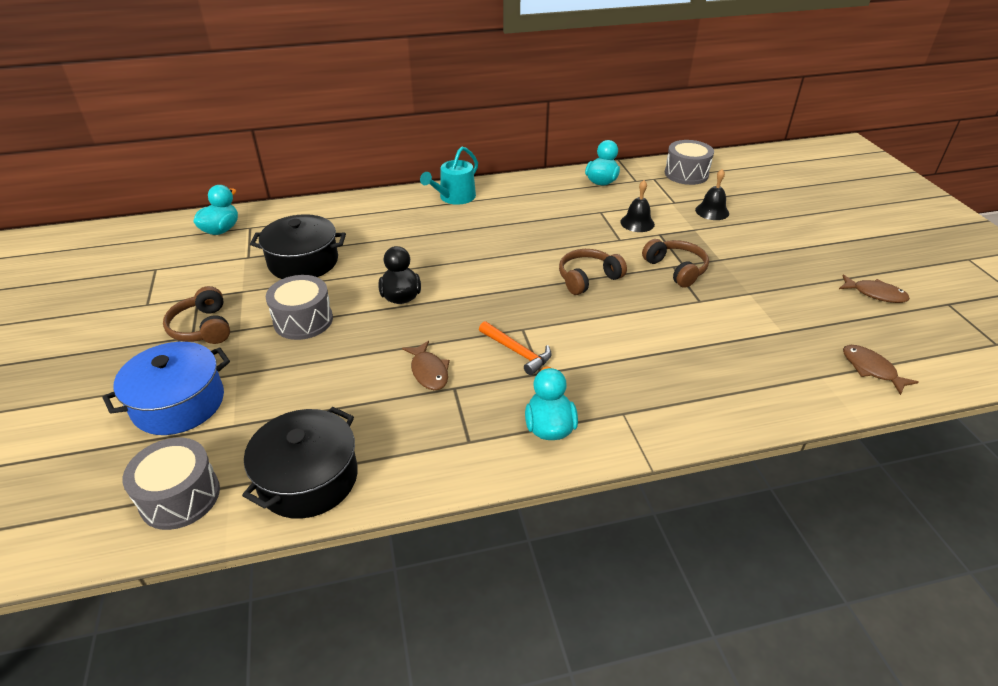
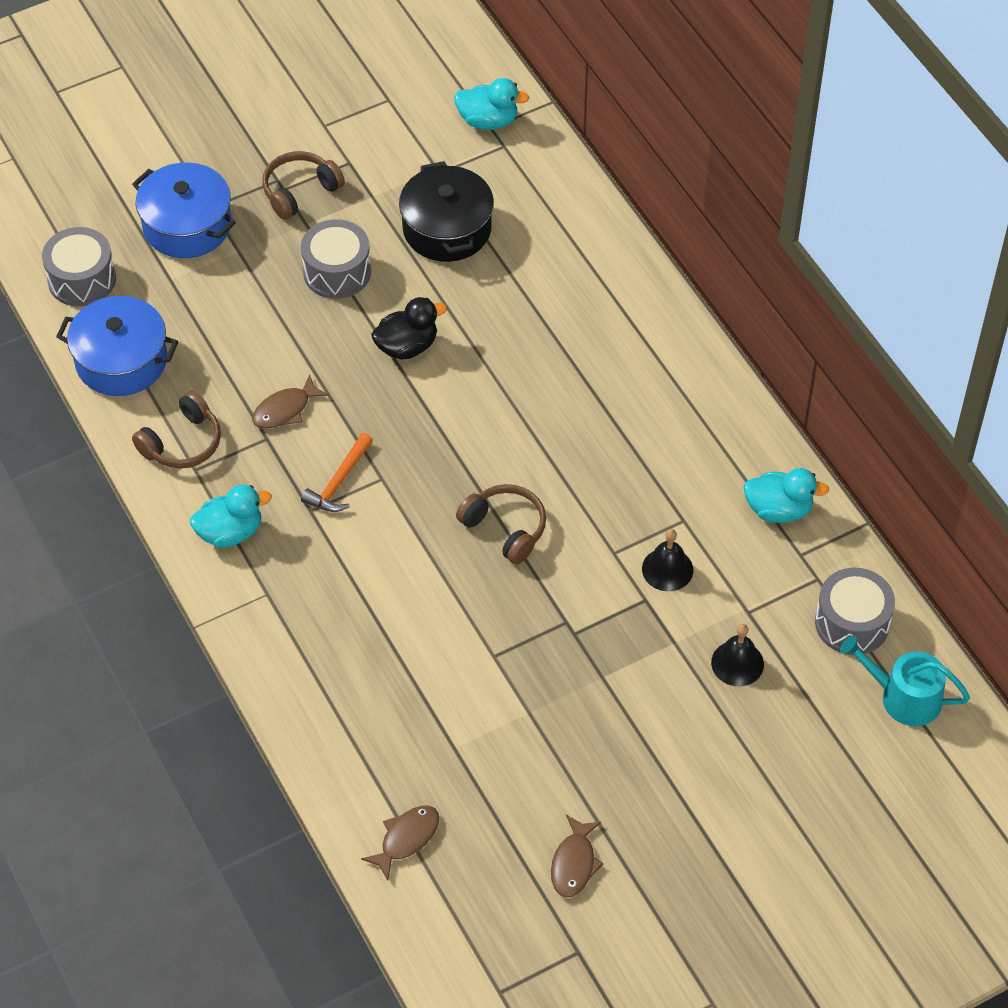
camera: 75 degrees right, 15 degrees up
(308, 478) = (121, 361): black pot -> blue pot
(454, 197) = (659, 337): turquoise watering can -> turquoise watering can (903, 697)
(676, 269) = (559, 625): brown headphones -> brown headphones (182, 443)

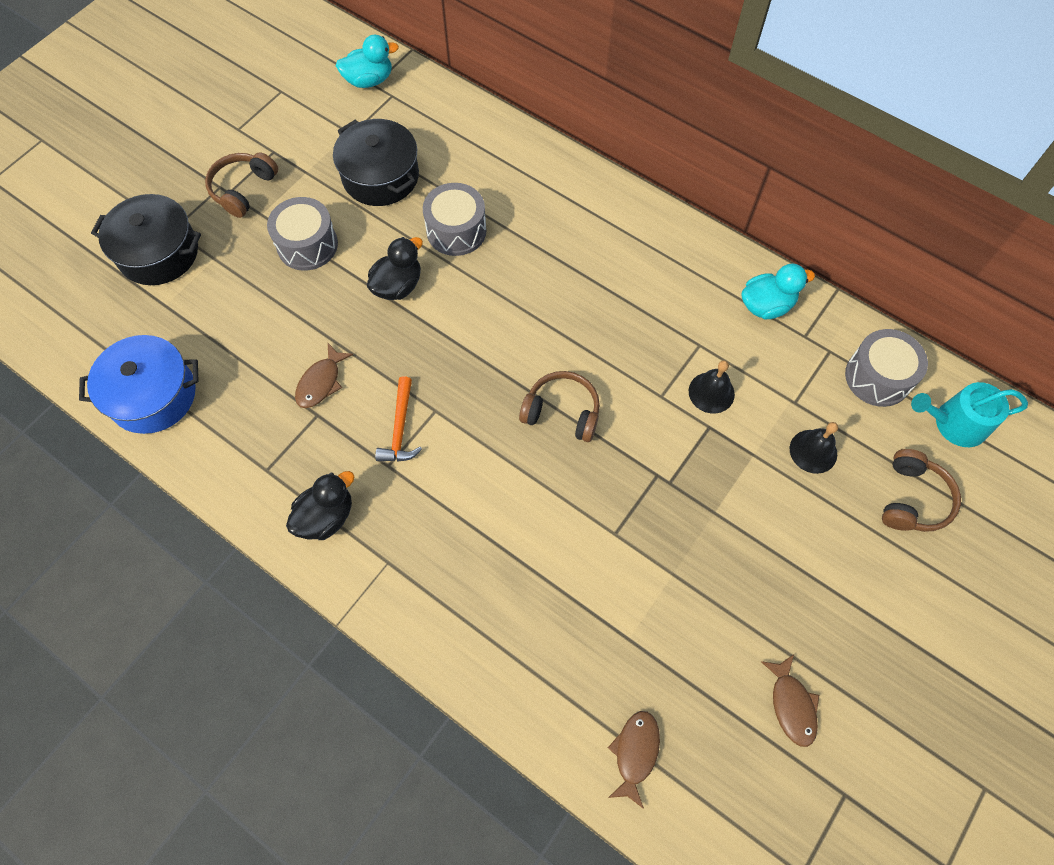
camera: 25 degrees left, 10 degrees up
(82, 279) = (84, 335): grey drum -> grey drum (456, 231)
(182, 443) = (243, 450): brown headphones -> brown headphones (913, 499)
(187, 225) = (158, 253): blue pot -> black pot
(230, 532) = (326, 516): turquoise duck -> black duck

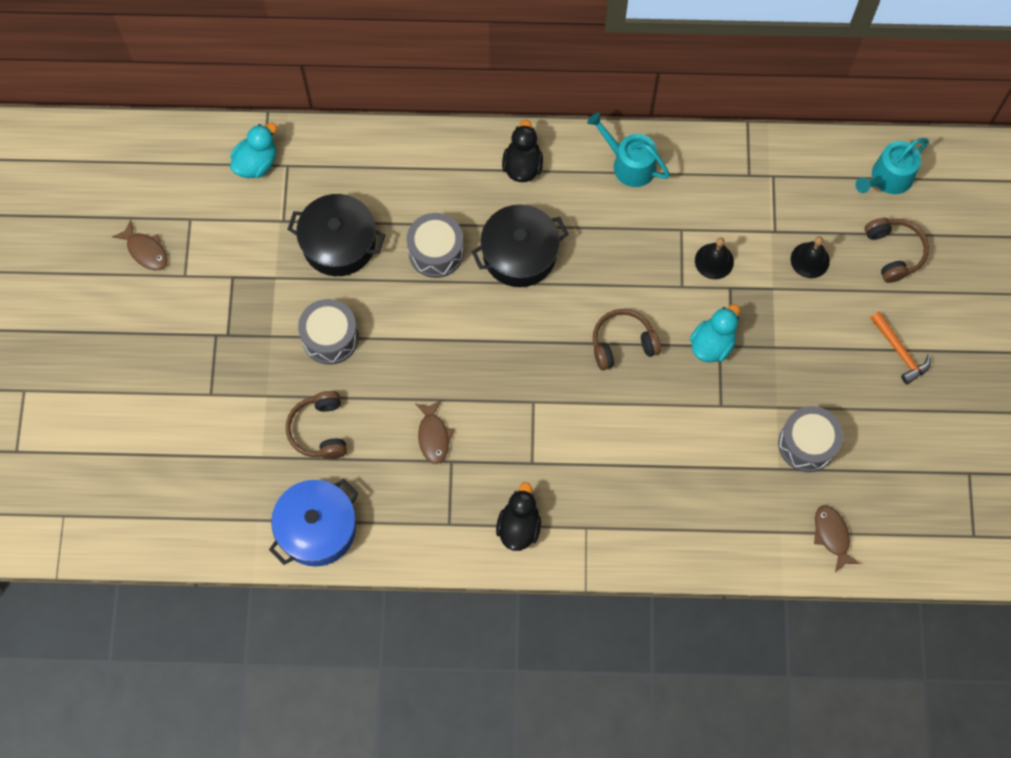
camera: 35 degrees left, 5 degrees up
(158, 253) = (217, 420): black pot -> black pot (519, 254)
(243, 189) = (237, 325): brown headphones -> brown headphones (319, 430)
(398, 286) = (428, 325): black duck -> black duck (522, 166)
(400, 428) = (519, 431): orange hammer -> orange hammer (900, 352)
(692, 260) = (629, 164): none -> turquoise watering can
(766, 305) = (706, 168): turquoise duck -> turquoise duck (712, 344)
(791, 705) = (904, 441): brown fish -> brown fish (145, 251)
(877, 377) = (817, 175): grey drum -> grey drum (807, 444)

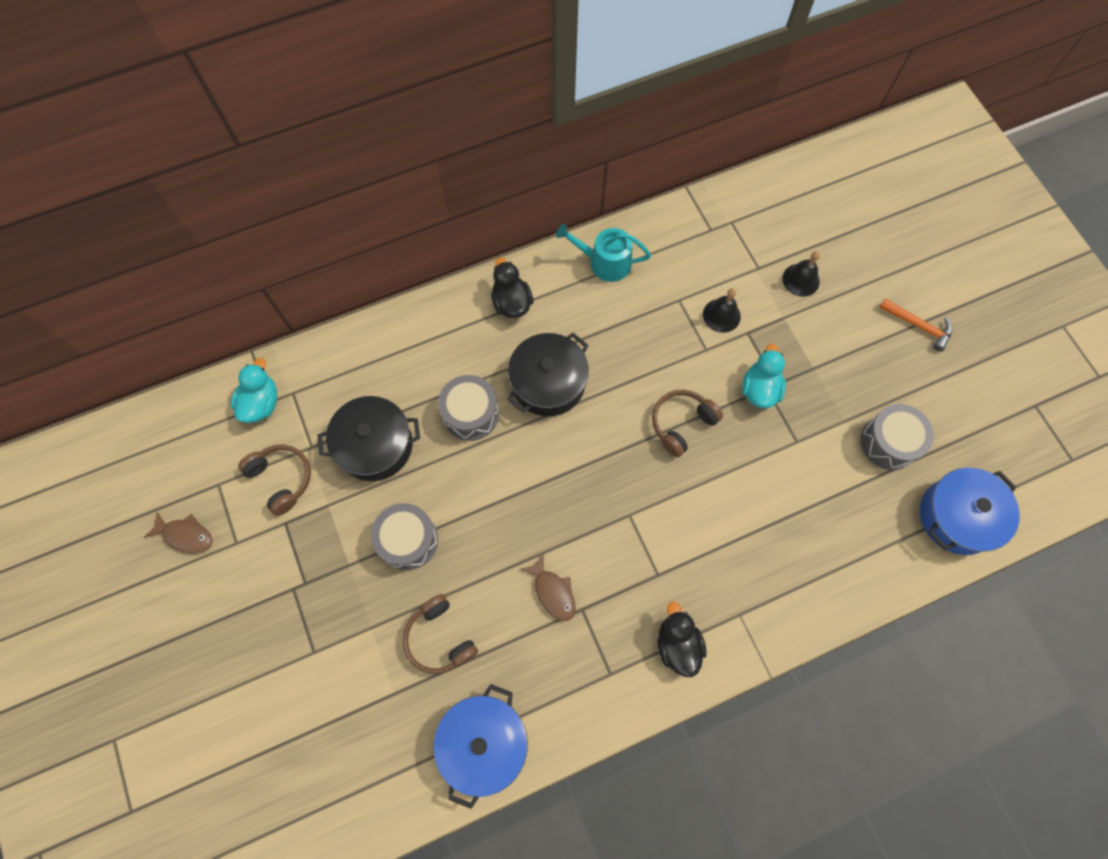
camera: 25 degrees left, 0 degrees up
(832, 535) = (957, 516): brown fish -> blue pot
(888, 178) = (825, 185): turquoise watering can -> none
(894, 252) = (865, 244): brown headphones -> brown headphones (281, 479)

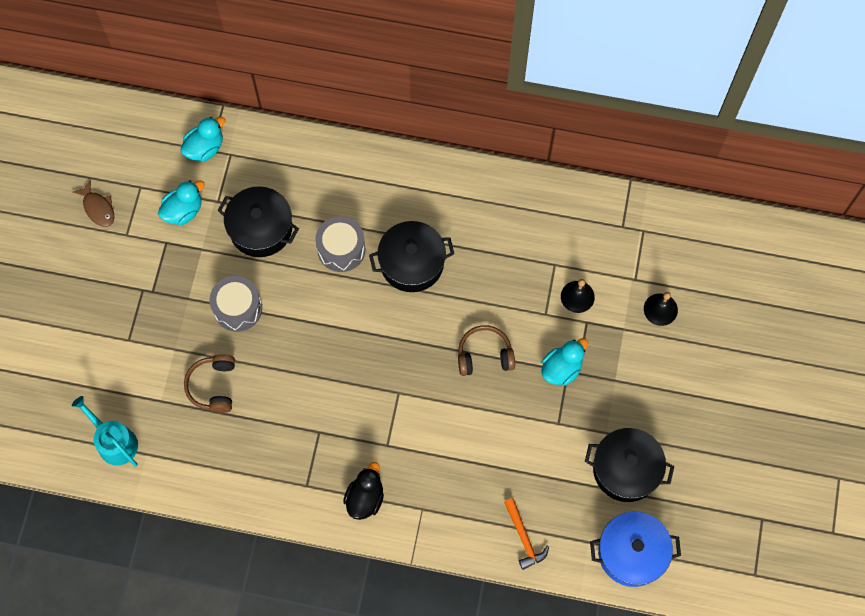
camera: 35 degrees right, 0 degrees up
(281, 479) = (183, 211): brown headphones -> turquoise duck
(484, 742) = (195, 470): blue pot -> none
(511, 303) = (429, 187): black duck -> none
(553, 592) = (308, 407): brown fish -> none
(604, 262) = (521, 200): turquoise watering can -> turquoise watering can (114, 441)
(889, 442) = (626, 469): grey drum -> black pot
(918, 326) = (722, 402): orange hammer -> orange hammer (524, 537)

